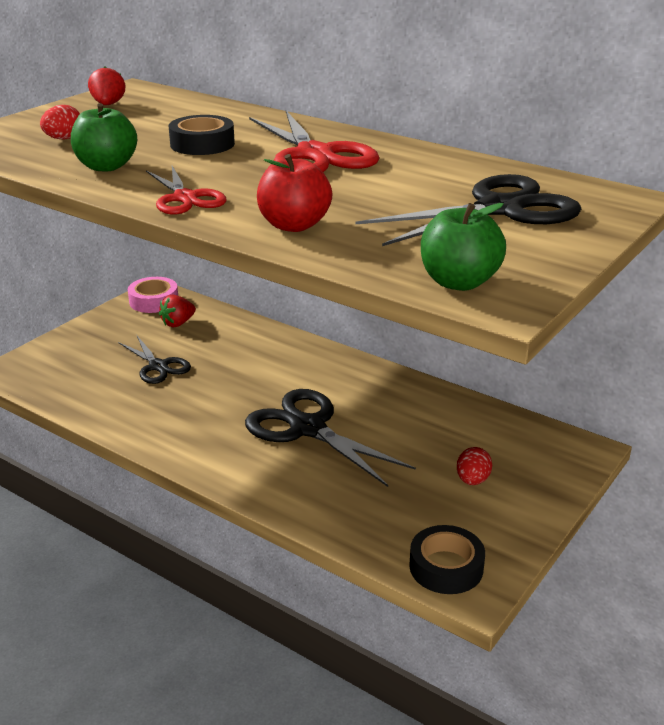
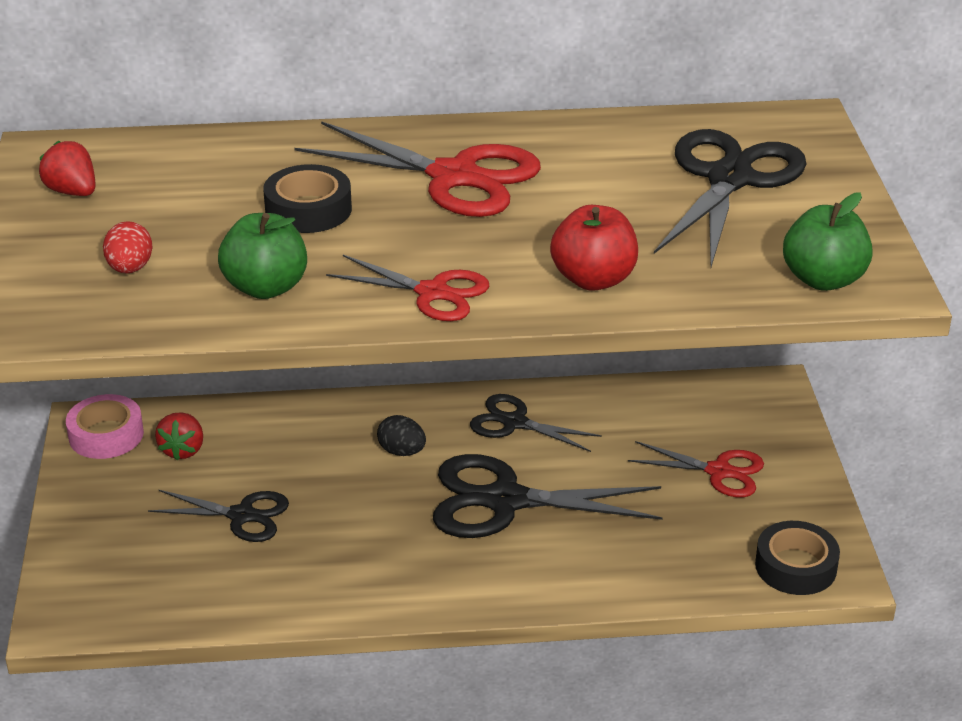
camera: 40 degrees left, 5 degrees up
(287, 375) = (402, 451): none -> black egg
(375, 390) = (514, 423): none -> black scissors
(472, 480) = (719, 471): red egg -> red scissors

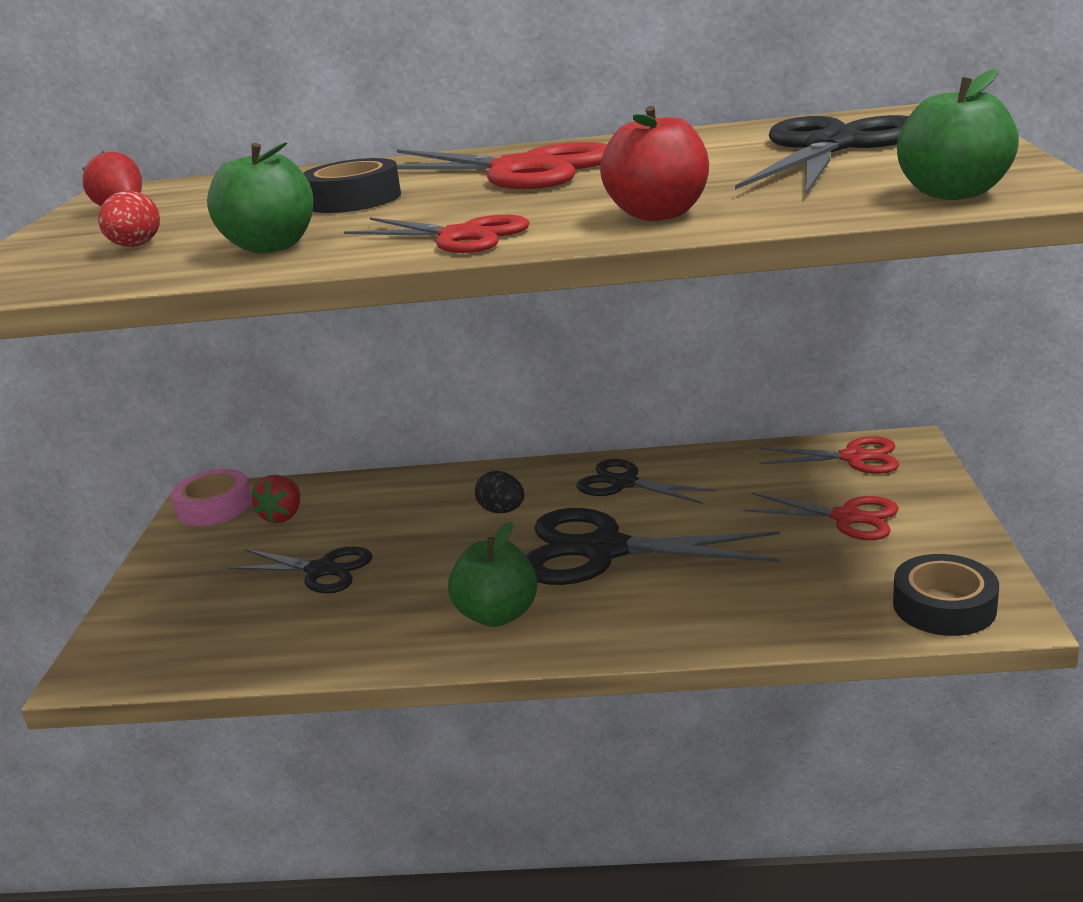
camera: 10 degrees right, 10 degrees down
(419, 568) = (497, 615): none -> green apple
(726, 401) = (853, 458): none -> red scissors

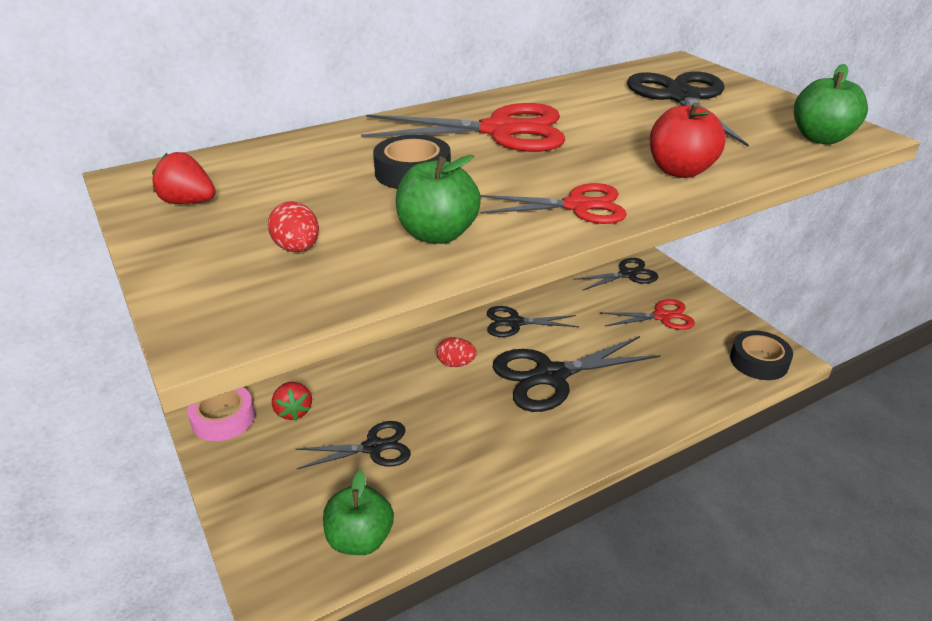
camera: 35 degrees left, 10 degrees up
(497, 615) = (532, 443): green apple -> green apple (360, 539)
(502, 511) = (456, 363): black egg -> red egg
(853, 458) = (627, 274): red scissors -> black scissors

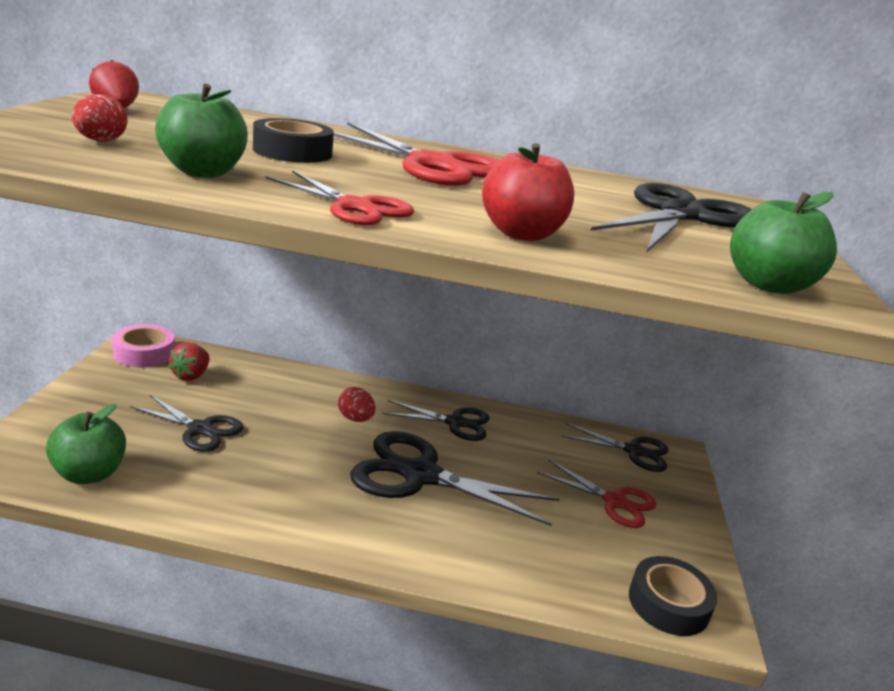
camera: 35 degrees right, 10 degrees down
(514, 323) = (455, 422): black scissors -> black scissors turned 150 degrees clockwise

